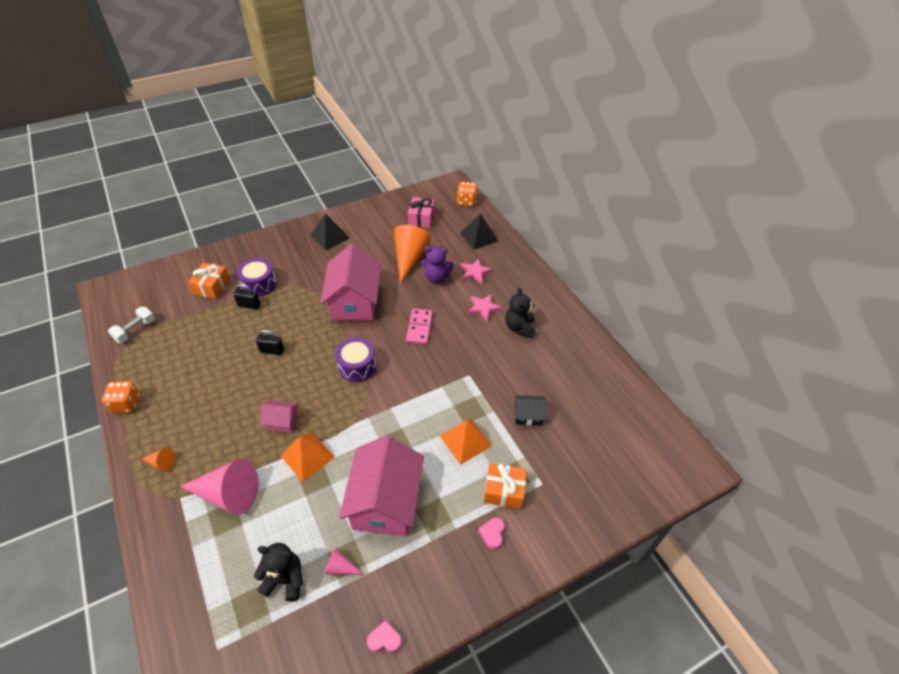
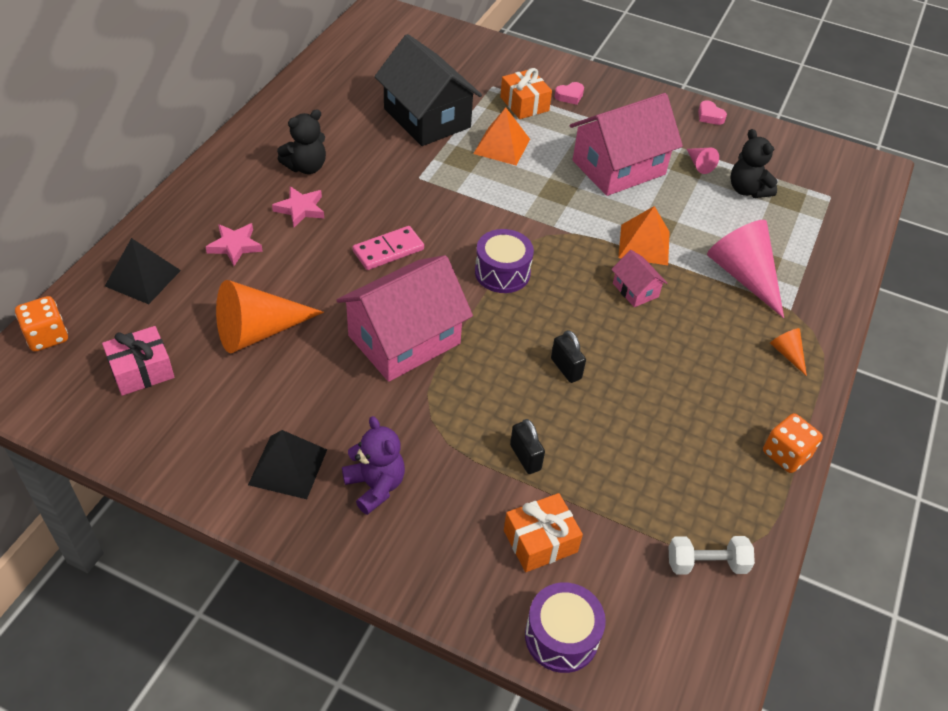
camera: 130 degrees left, 0 degrees up
(259, 284) = (477, 479): purple drum -> purple drum (561, 636)
(436, 278) = (278, 280): purple teddy bear -> purple teddy bear (375, 486)
(528, 415) = (427, 118): black house -> black house, size x2.21

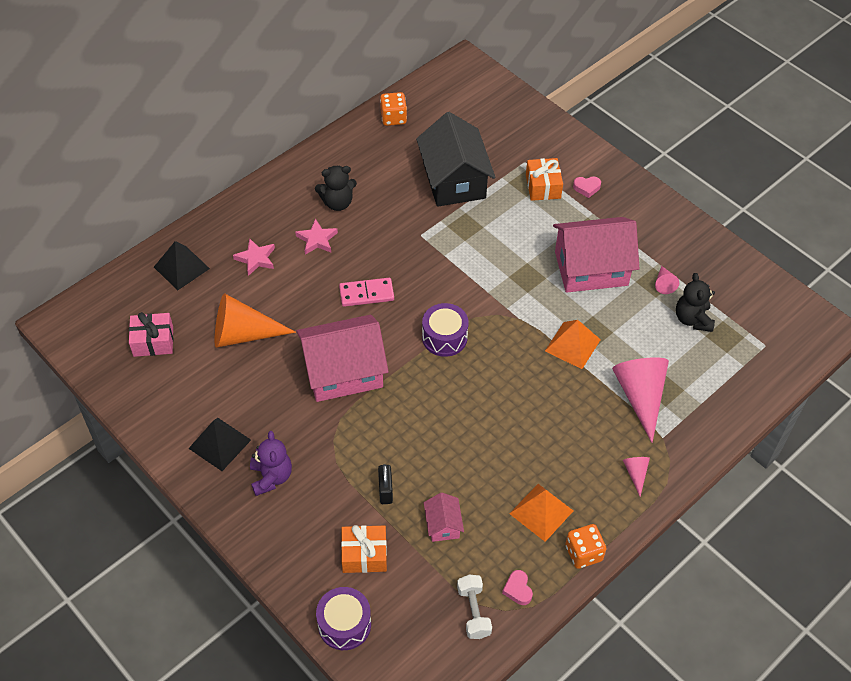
camera: 25 degrees right, 5 degrees up
(47, 336) = (102, 296): orange dice -> orange dice (393, 118)
(501, 146) = (502, 223): orange pyramid -> orange pyramid (541, 512)
(566, 368) = (451, 431): black padlock -> none
(635, 290) = (542, 383): pink house -> pink house (443, 525)
(706, 564) = (473, 612): white dumbbell -> white dumbbell turned 60 degrees clockwise
(709, 116) = (702, 239): pink heart -> pink heart (518, 589)
(787, 354) = (635, 474): orange cone -> pink cone

